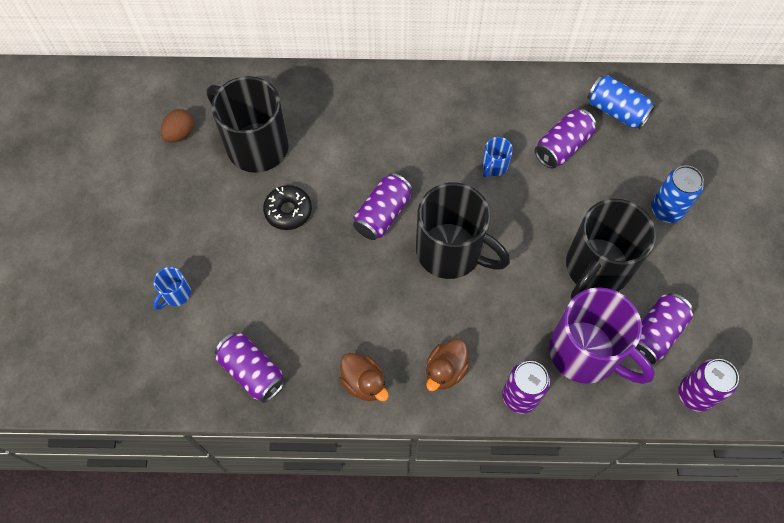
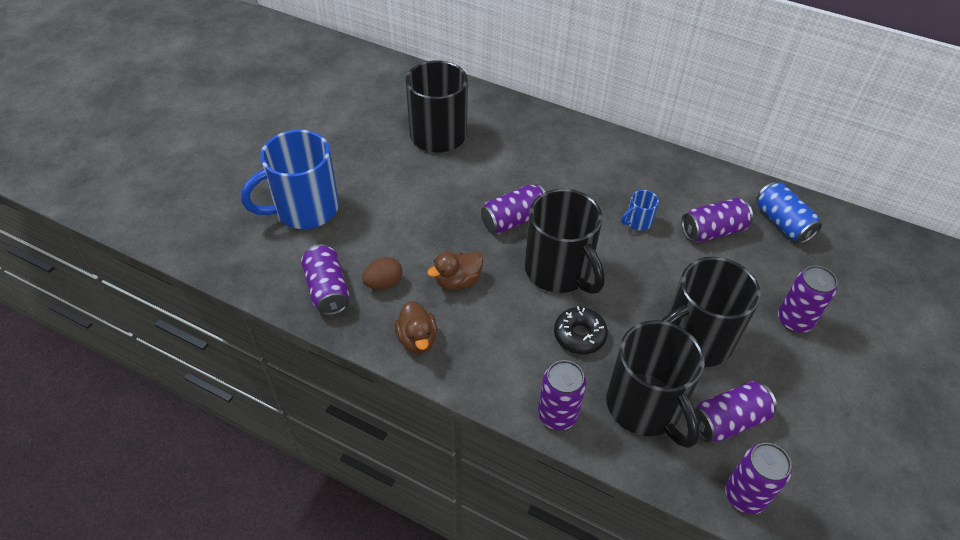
camera: 25 degrees right, 15 degrees down
(176, 294) = (304, 209): blue mug -> blue mug, size x2.37
(180, 134) = (382, 105): brown egg -> brown egg (384, 283)
(288, 211) = (434, 187): black donut -> black donut (579, 335)
(445, 370) = (497, 362): brown duck -> brown duck (457, 281)
(586, 353) = (645, 407): purple mug -> black mug
(666, 210) = (794, 320): blue can -> purple can

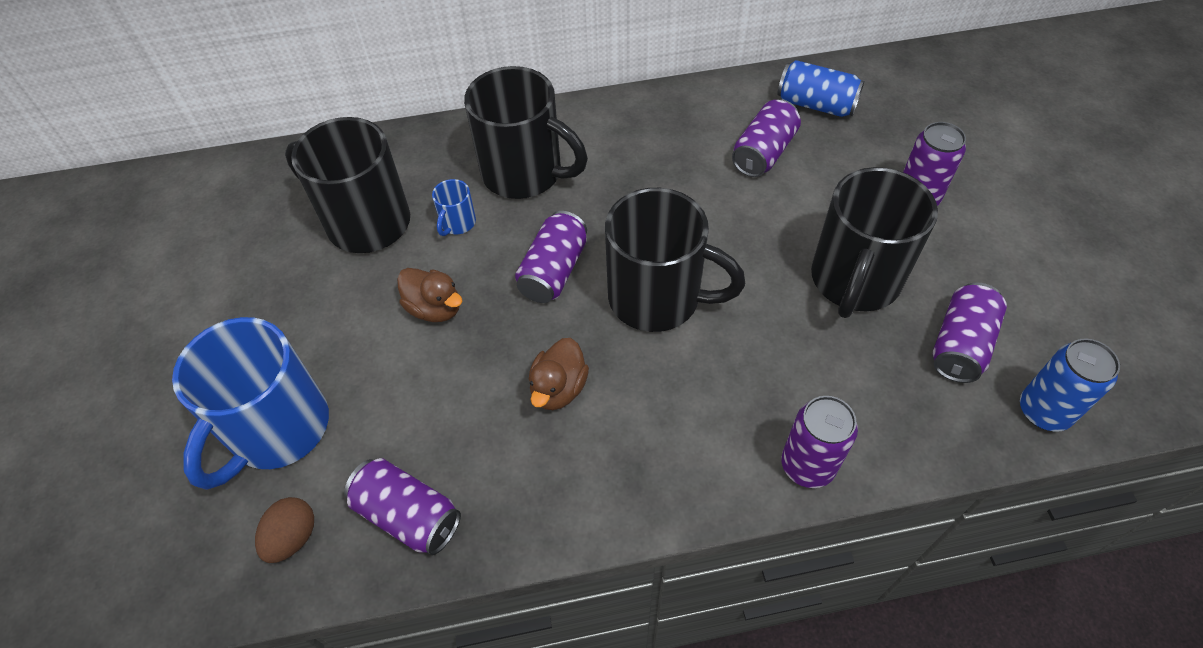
camera: 35 degrees left, 5 degrees up
(384, 283) = (473, 454): brown egg -> brown egg (293, 537)
(417, 339) = (578, 495): brown duck -> brown duck (435, 308)
(579, 335) = (745, 357): black donut -> none
(637, 222) = (685, 189): blue mug -> blue mug (457, 223)
(645, 407) = (878, 389): black mug -> black mug (525, 174)
(745, 495) = (1044, 411): purple can -> blue can

